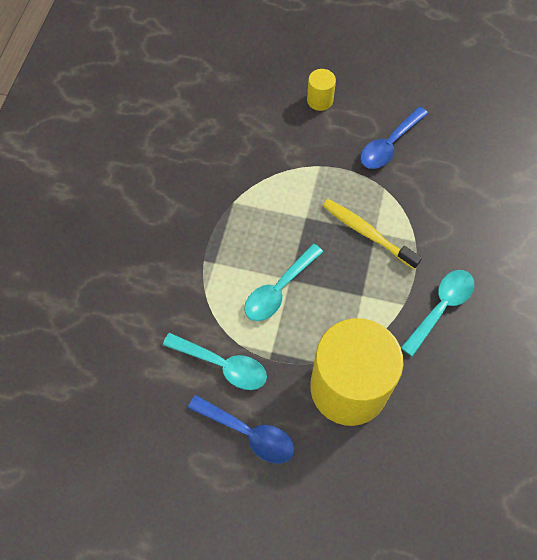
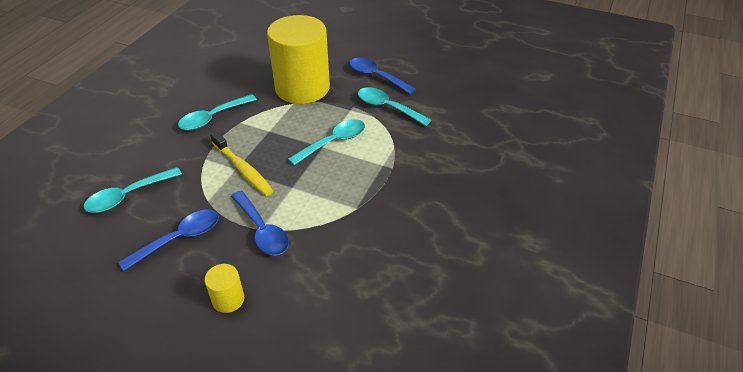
camera: 170 degrees left, 20 degrees down
(317, 164) = (262, 230): none -> blue spoon
(467, 181) = (128, 196): none -> turquoise spoon

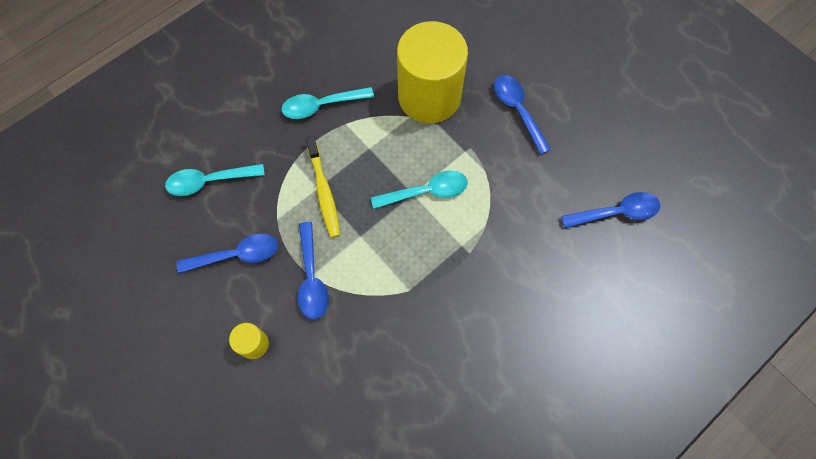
camera: 25 degrees right, 25 degrees up
(387, 107) = (506, 164): turquoise spoon -> none
(488, 109) = (616, 212): none -> blue spoon

